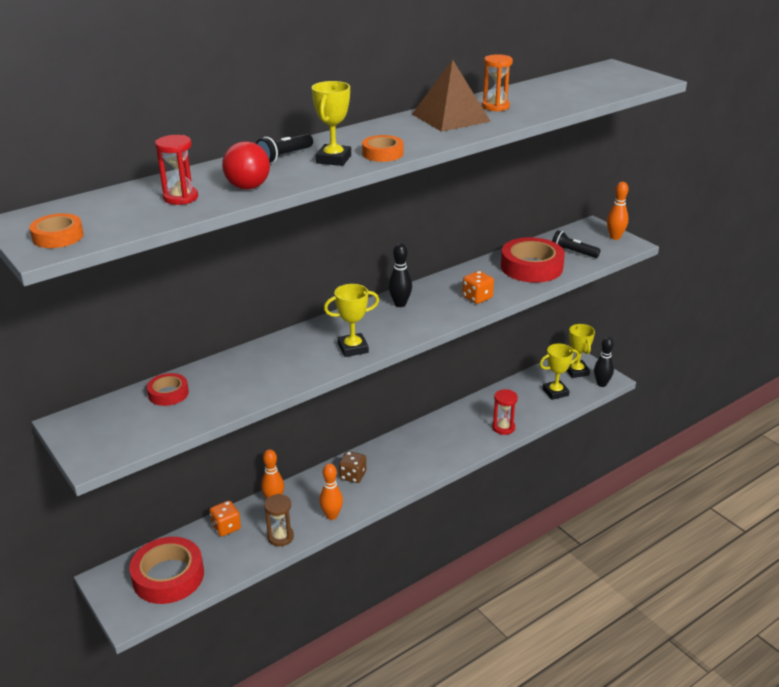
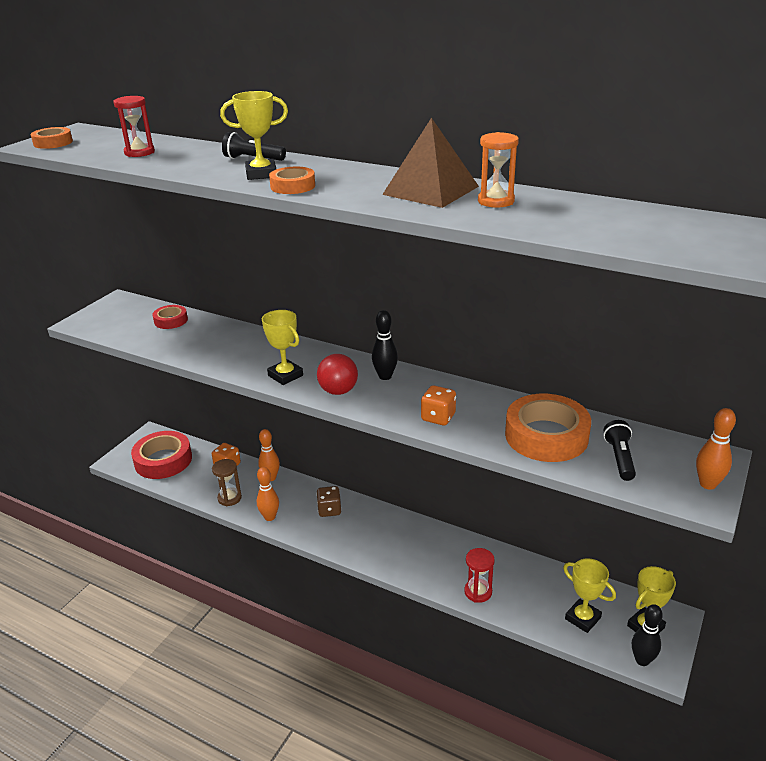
camera: 65 degrees right, 0 degrees up
(248, 187) = (174, 164): red ball -> red ball (338, 391)
(531, 267) = (546, 436): red tape -> orange tape

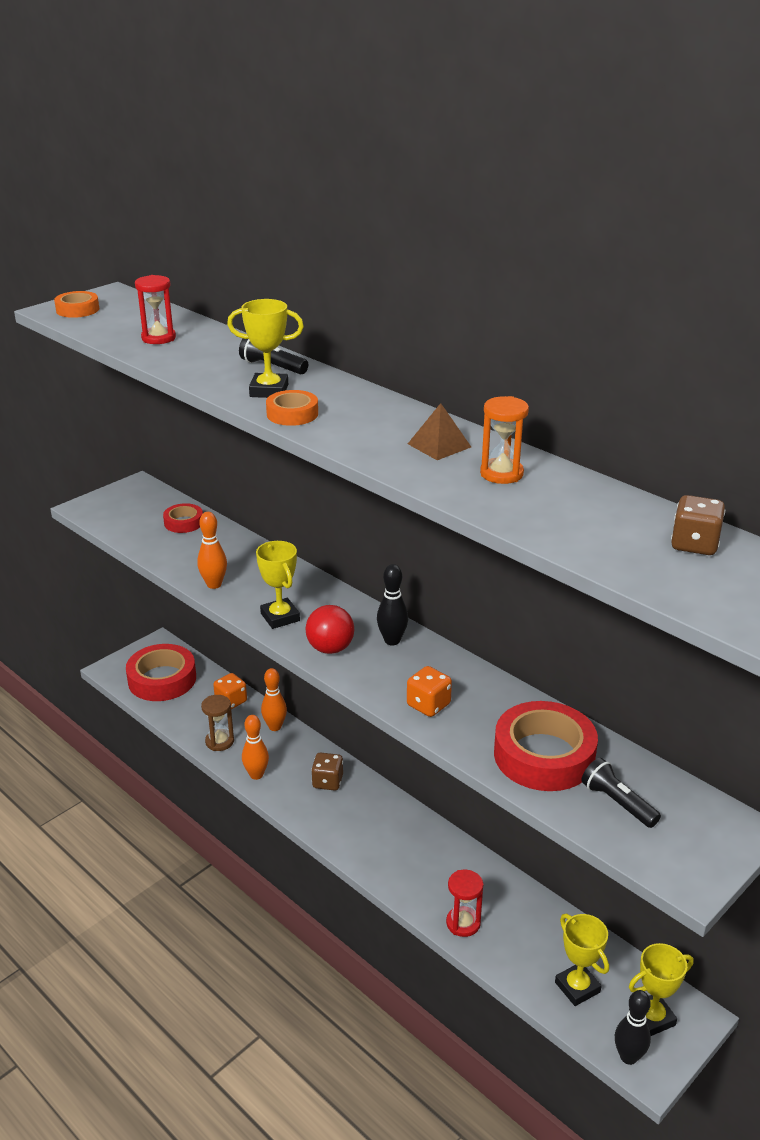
camera: 15 degrees right, 0 degrees up
(431, 190) = (439, 445): brown pyramid -> brown pyramid, size x0.55
(546, 436) = (544, 755): orange tape -> red tape
(619, 458) = (617, 802): black flashlight -> black flashlight turned 60 degrees counterclockwise
(682, 224) = (694, 544): none -> brown dice
(707, 484) = (708, 859): orange bowling pin -> orange bowling pin (214, 584)

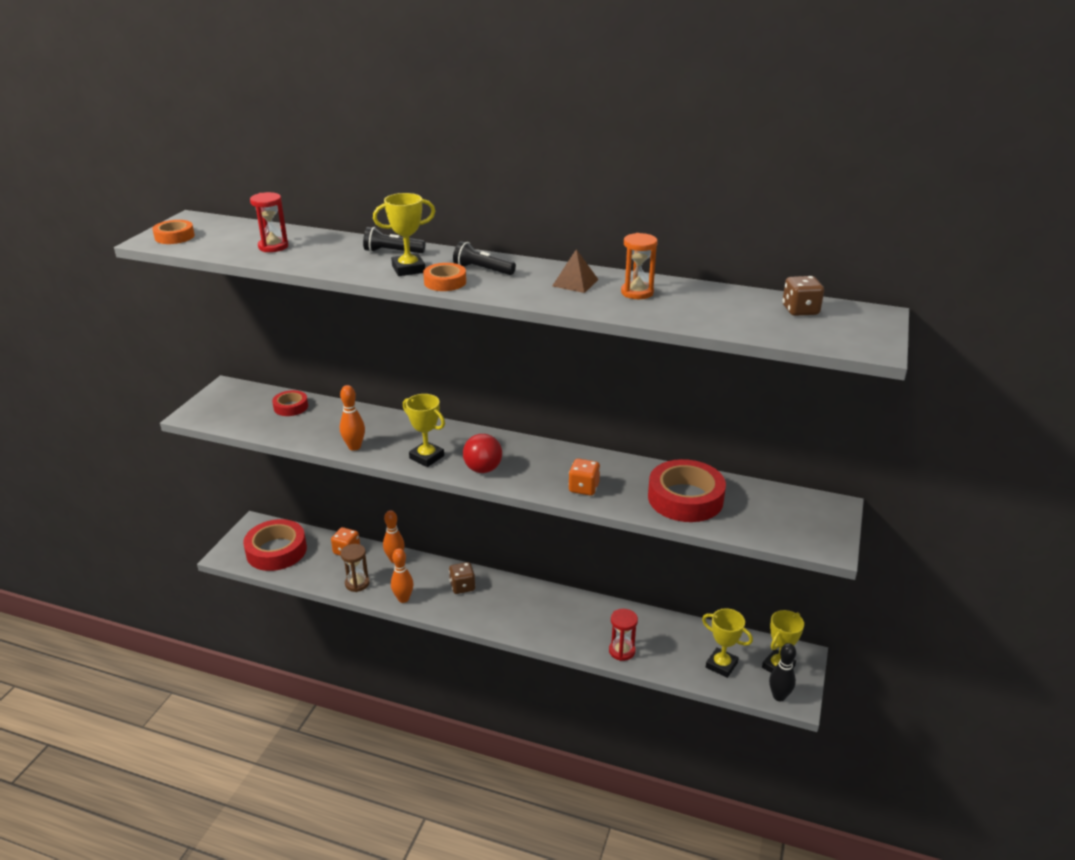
camera: 25 degrees left, 0 degrees up
(392, 640) = (524, 452): black bowling pin -> none
(617, 802) = (753, 514): black flashlight -> black flashlight (482, 270)

